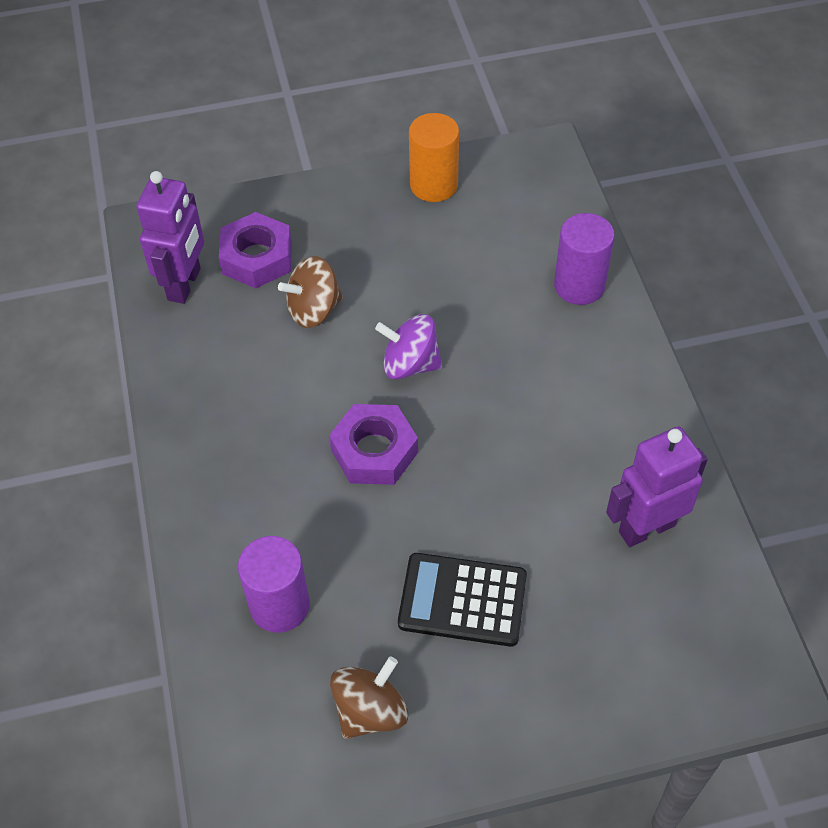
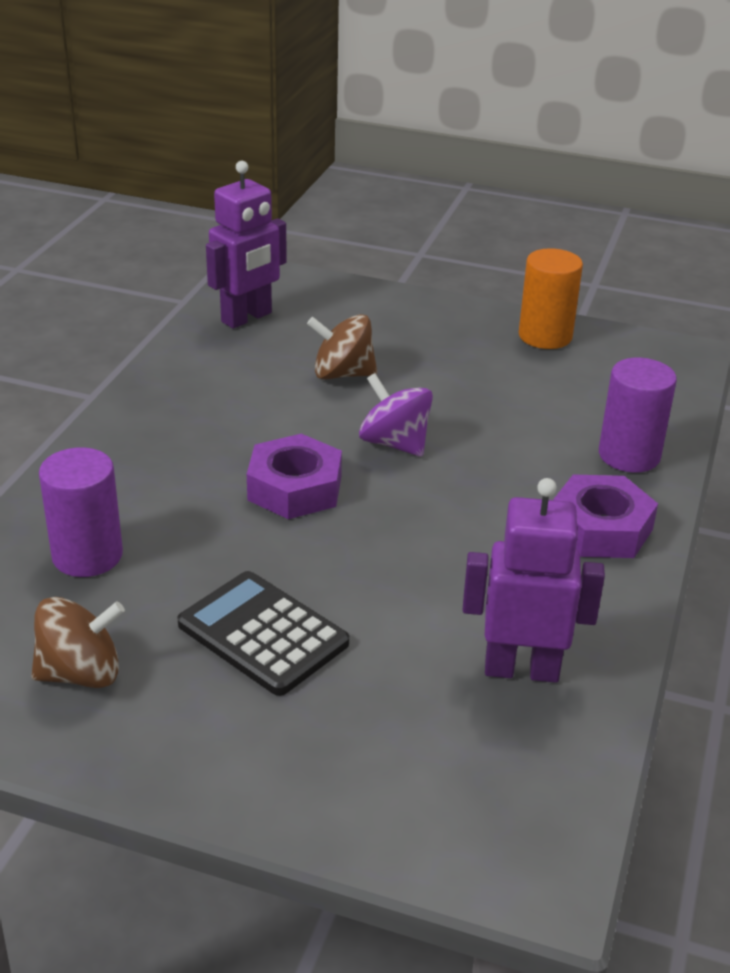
camera: 30 degrees right, 20 degrees down
(257, 258) = (328, 324): purple nut -> purple nut (600, 528)

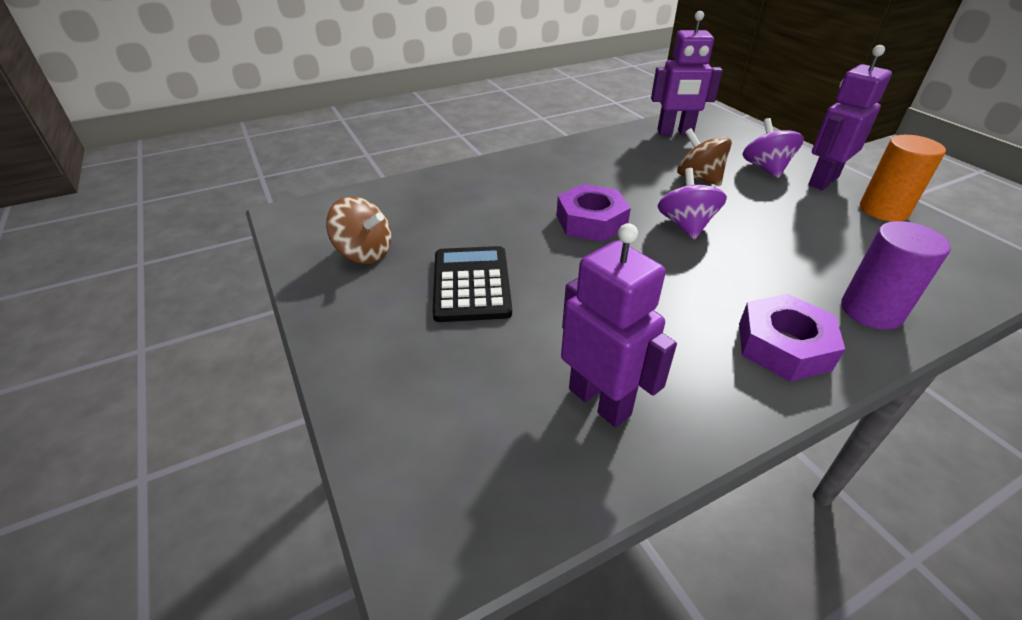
camera: 45 degrees right, 5 degrees up
(87, 555) = (443, 203): purple cylinder -> none
(395, 329) = (765, 168): none -> purple spinning top
(463, 322) = (822, 181): none -> purple robot

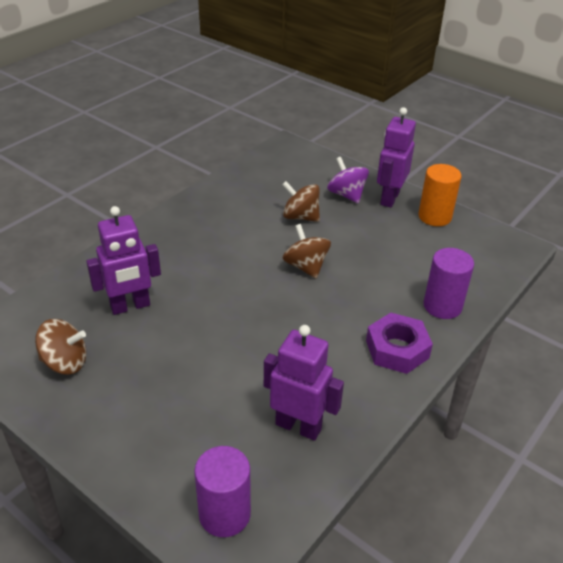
camera: 25 degrees left, 0 degrees up
(443, 482) = (224, 514): none -> purple cylinder
(471, 284) = (169, 365): black calculator -> none
(591, 221) = (234, 281): purple nut -> none
(675, 133) = (266, 171): purple robot -> purple robot (130, 306)
(685, 225) = (306, 266): purple spinning top -> brown spinning top

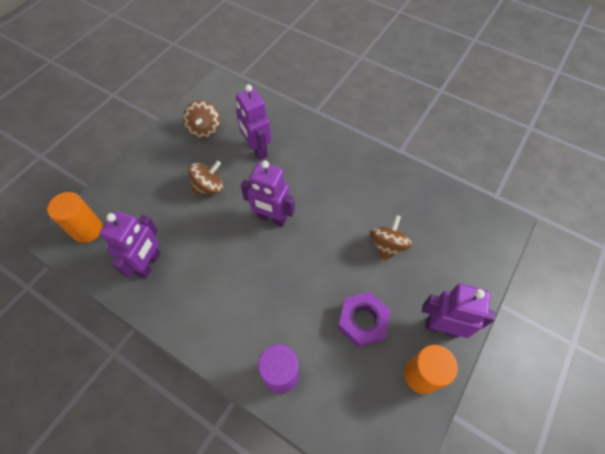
camera: 85 degrees right, 20 degrees up
(224, 514) = (87, 229): purple cylinder -> orange cylinder
(247, 300) = (271, 218): none -> purple robot
(306, 266) = (318, 256): brown spinning top -> brown spinning top (209, 187)
(346, 195) = (435, 284): purple spinning top -> none
(397, 349) = (224, 332): purple nut -> purple nut (363, 321)

